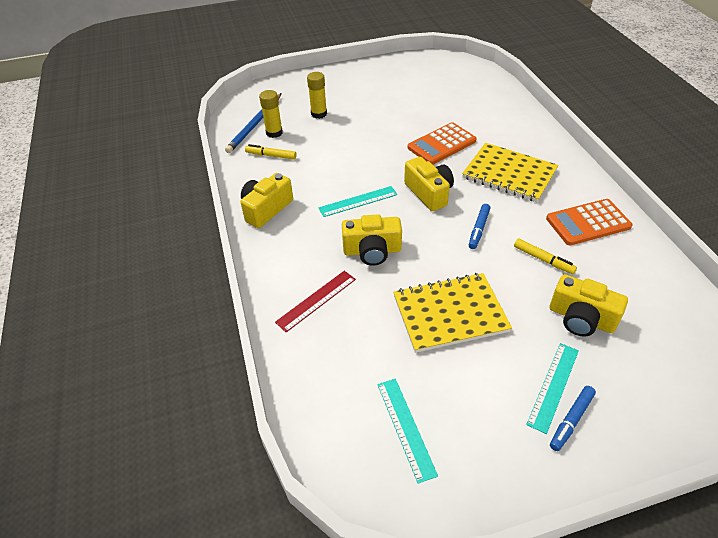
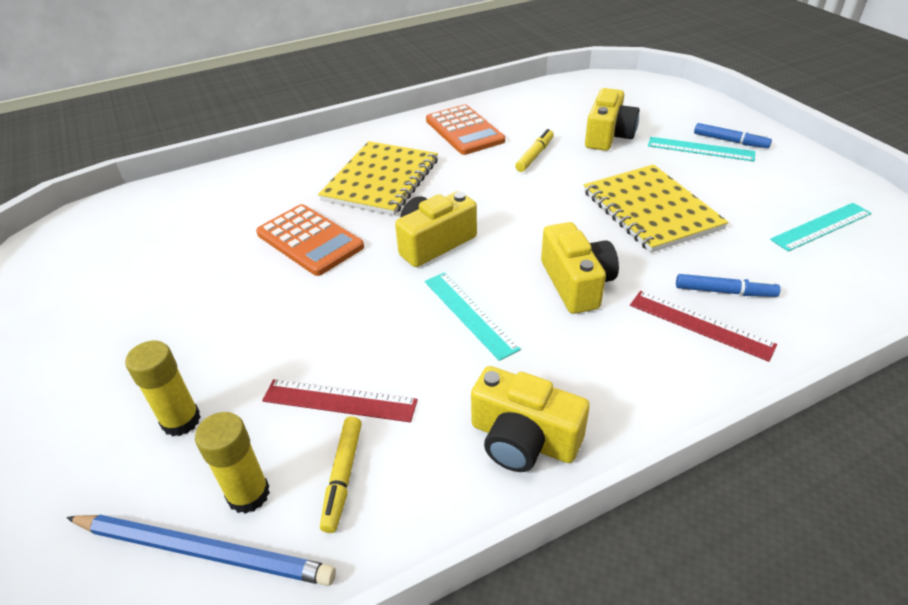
camera: 100 degrees left, 5 degrees down
(313, 155) = (339, 400): none -> red ruler
(478, 229) = (499, 198): blue marker -> blue marker (724, 292)

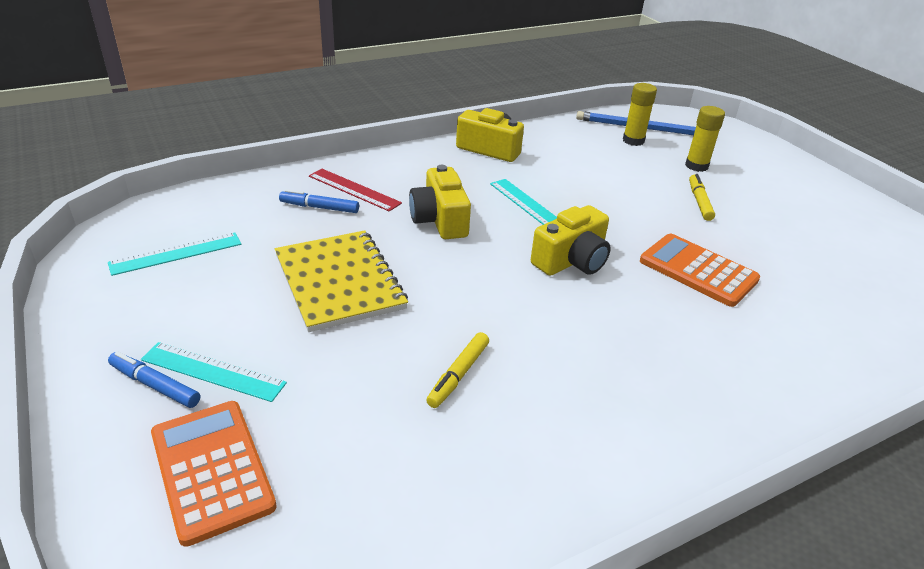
camera: 175 degrees right, 5 degrees down
(339, 400) = (605, 168): red ruler -> none
(342, 477) = (587, 143): yellow marker -> yellow marker (699, 202)
(381, 180) = (662, 343): yellow notebook -> none
(464, 131) = (570, 440): orange calculator -> orange calculator (212, 469)
(608, 136) = (335, 411): yellow camera -> none

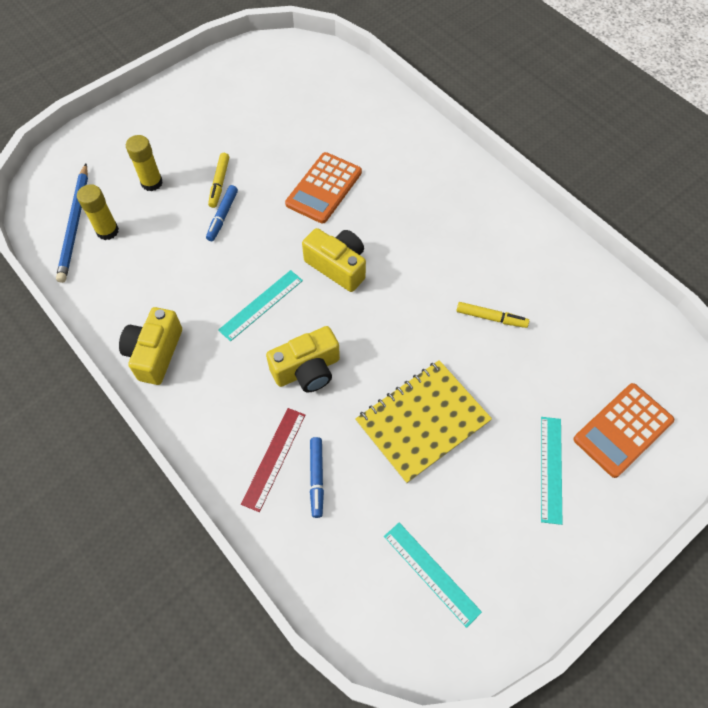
camera: 100 degrees left, 25 degrees up
(155, 385) = (578, 500): blue marker -> blue marker (222, 216)
(699, 202) = (219, 183): yellow marker -> yellow marker turned 75 degrees counterclockwise

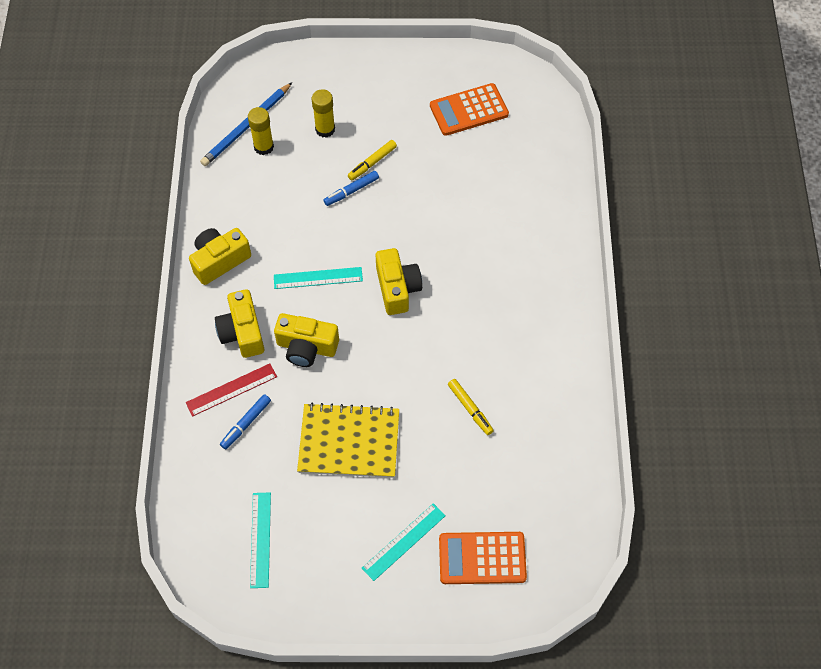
camera: 40 degrees right, 0 degrees up
(236, 400) = (242, 332): none -> yellow camera
(324, 188) = (444, 220): orange calculator -> orange calculator (469, 110)

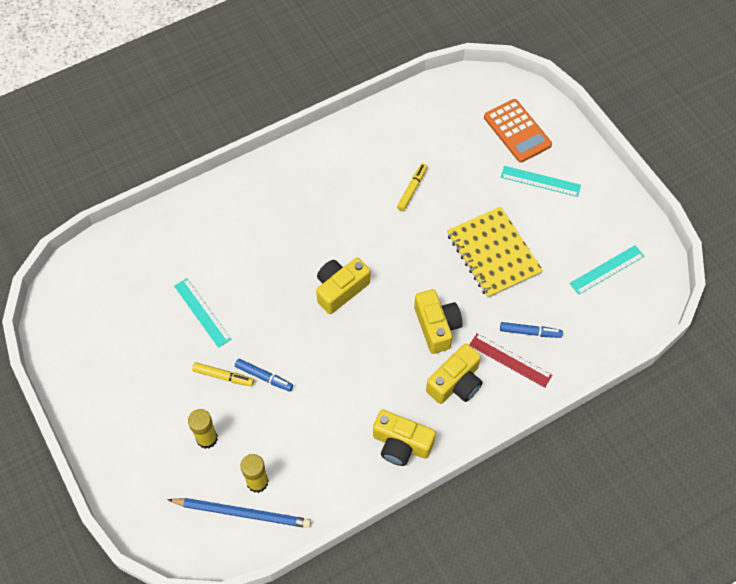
camera: 120 degrees left, 0 degrees up
(318, 278) = (368, 354): turquoise ruler -> turquoise ruler (202, 312)
(469, 110) = (119, 327): orange calculator -> none

